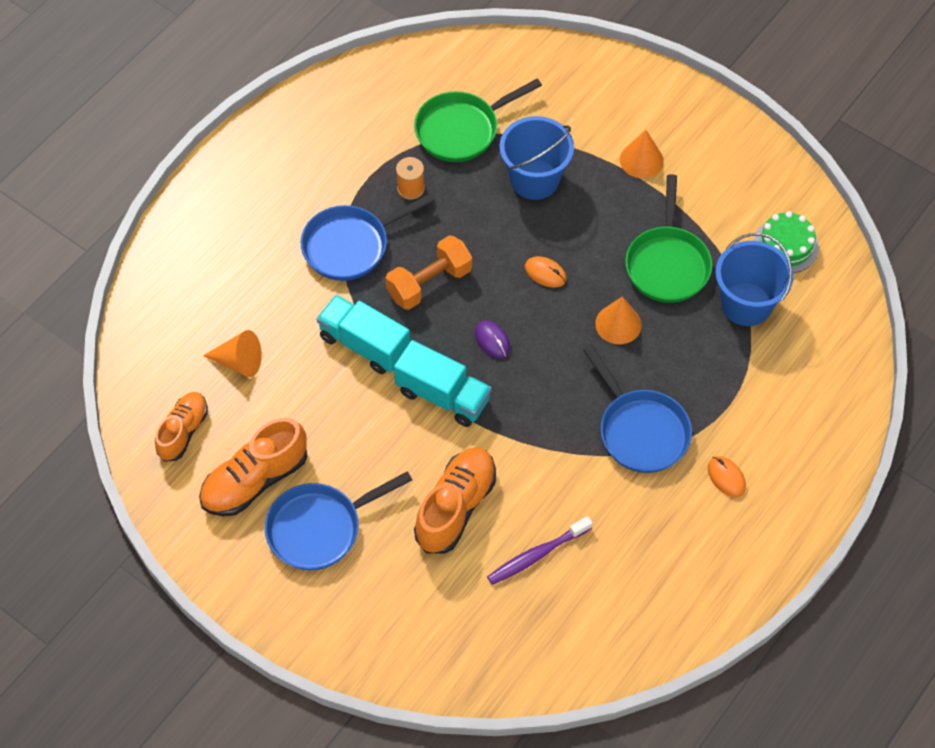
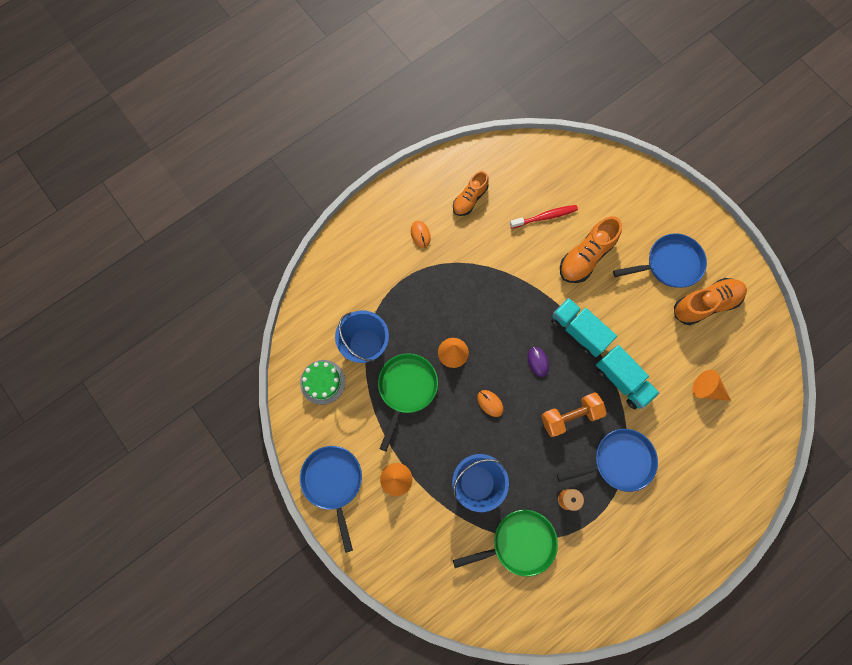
camera: 165 degrees left, 15 degrees up
(183, 431) = (748, 348): orange shoe -> orange shoe (470, 199)
(537, 555) = (544, 217): purple toothbrush -> red toothbrush
(640, 430) = (462, 276): blue pan -> blue pan (333, 482)

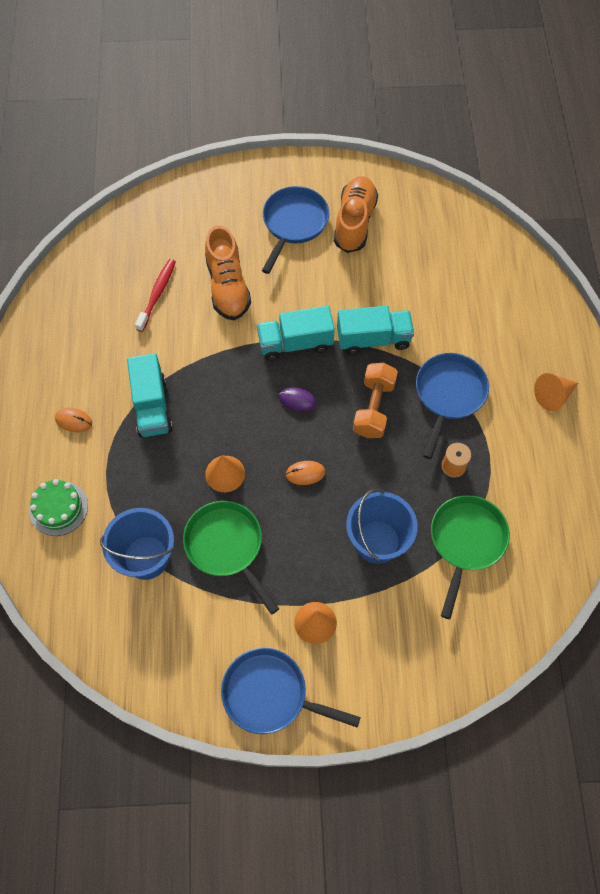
camera: 55 degrees left, 10 degrees down
(322, 382) = (150, 631): green cake -> green cake (58, 508)
(465, 273) = (152, 406): none -> turquoise truck
(470, 199) = (78, 348): orange shoe -> none
(707, 389) = (434, 275): orange cone -> orange cone (553, 396)

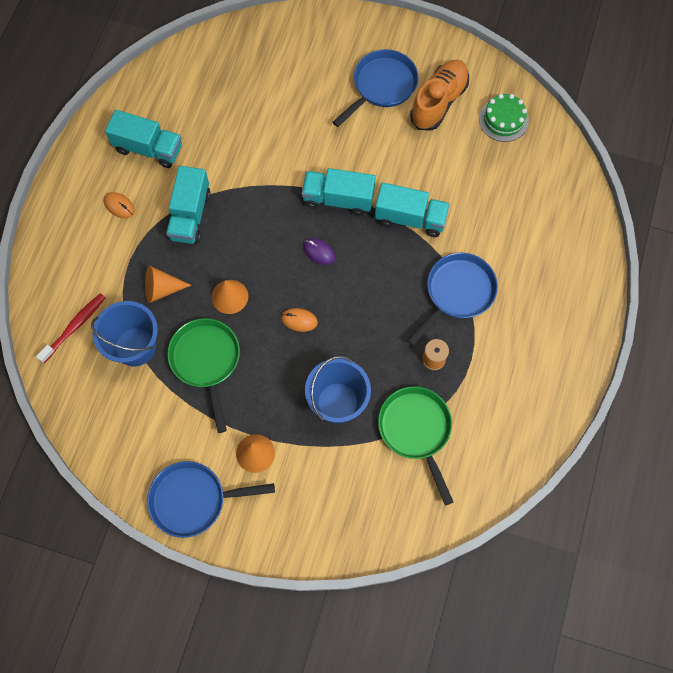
camera: 20 degrees right, 5 degrees up
(58, 508) = (78, 278): green cake -> green cake (503, 120)
(82, 354) = (148, 148): none -> turquoise truck
(157, 294) = (233, 114): red toothbrush -> red toothbrush (74, 327)
(228, 286) = (298, 127): orange shoe -> none
(270, 694) = (193, 500): blue pan -> blue pan turned 45 degrees counterclockwise
(373, 408) = (384, 282): orange dumbbell -> none
(466, 541) = (416, 430): green pan -> green pan turned 60 degrees counterclockwise
(553, 396) = (553, 326): orange cone -> orange cone (162, 289)

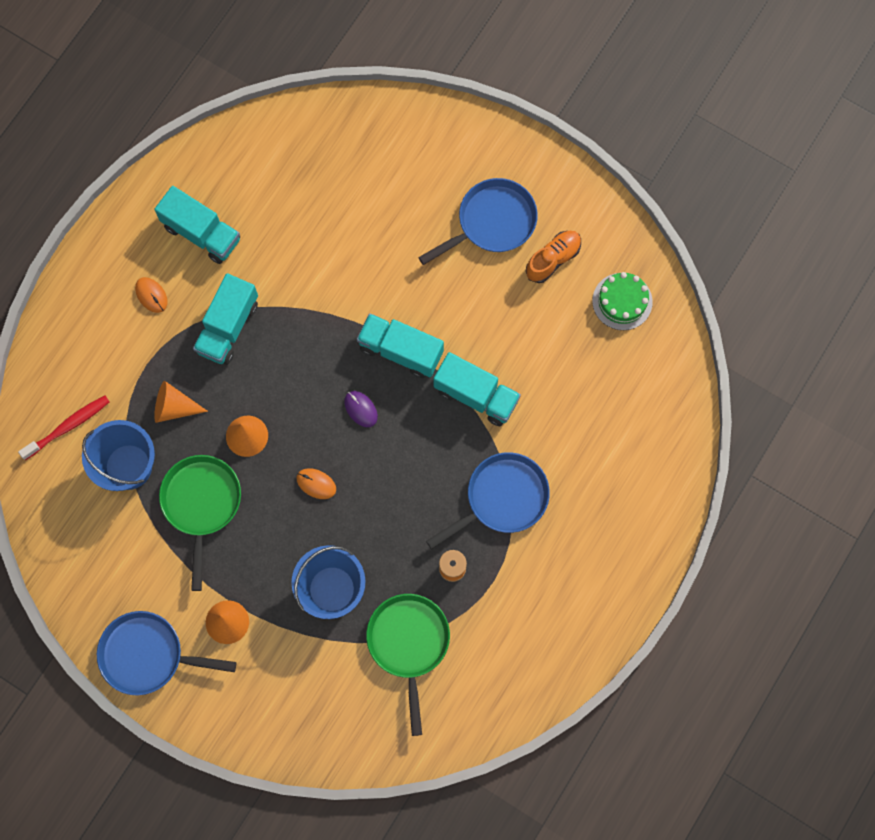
camera: 15 degrees right, 5 degrees up
(438, 102) = (553, 259): orange shoe -> orange shoe, size x0.66

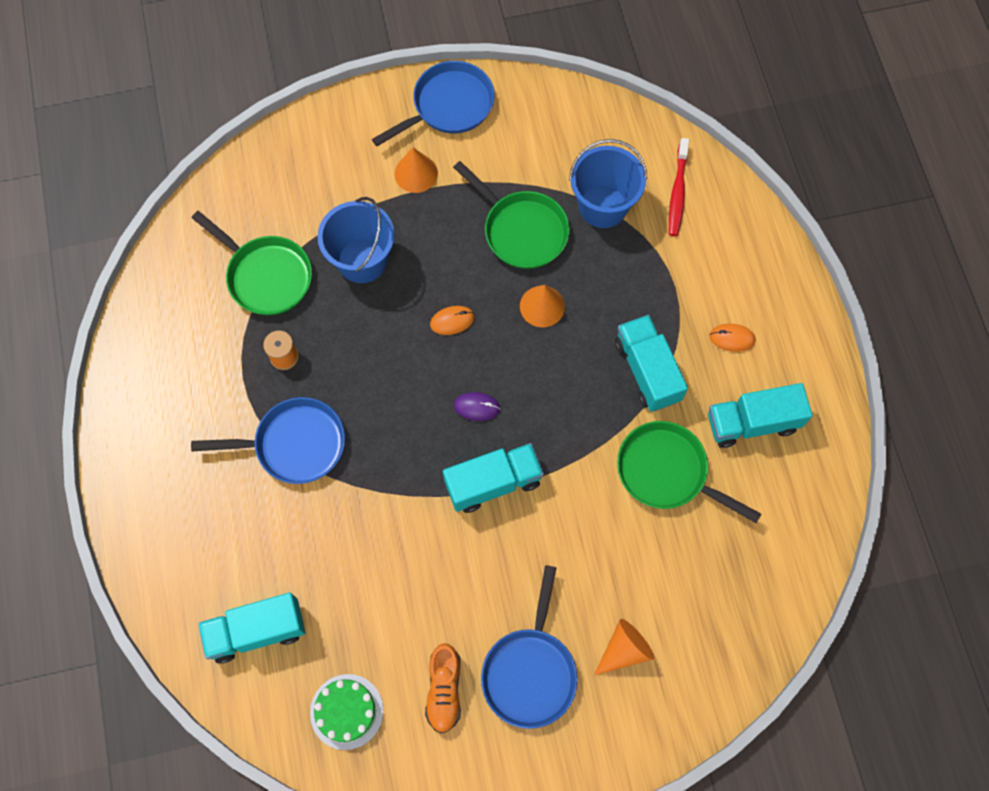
camera: 135 degrees right, 5 degrees down
(174, 407) = (618, 275): orange cone -> orange cone (624, 649)
(287, 255) = (667, 472): none -> green pan
(476, 395) = (395, 506): turquoise truck -> turquoise truck (257, 631)
(502, 498) = (294, 444): blue pan -> blue pan turned 105 degrees counterclockwise

